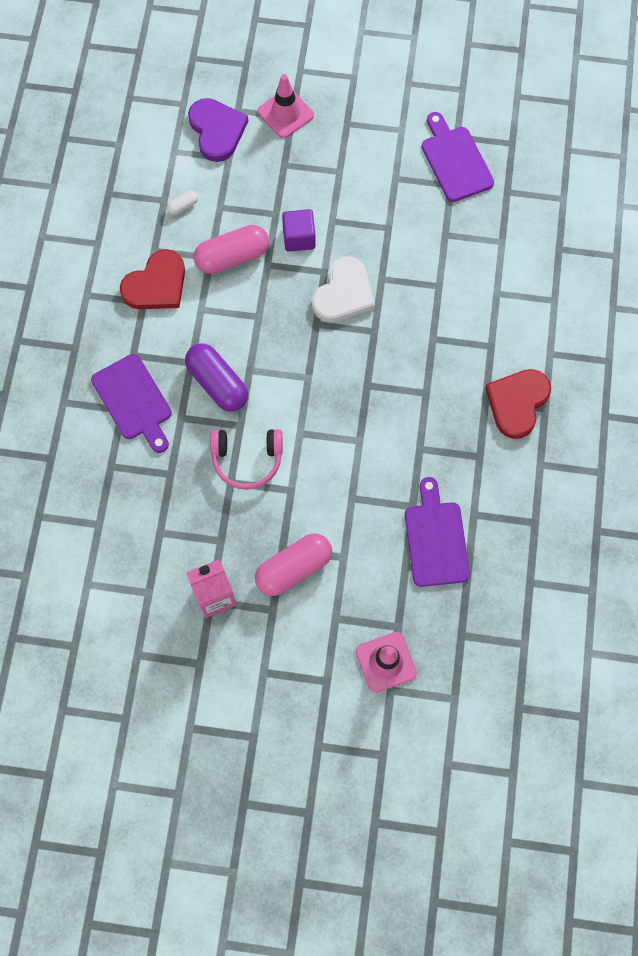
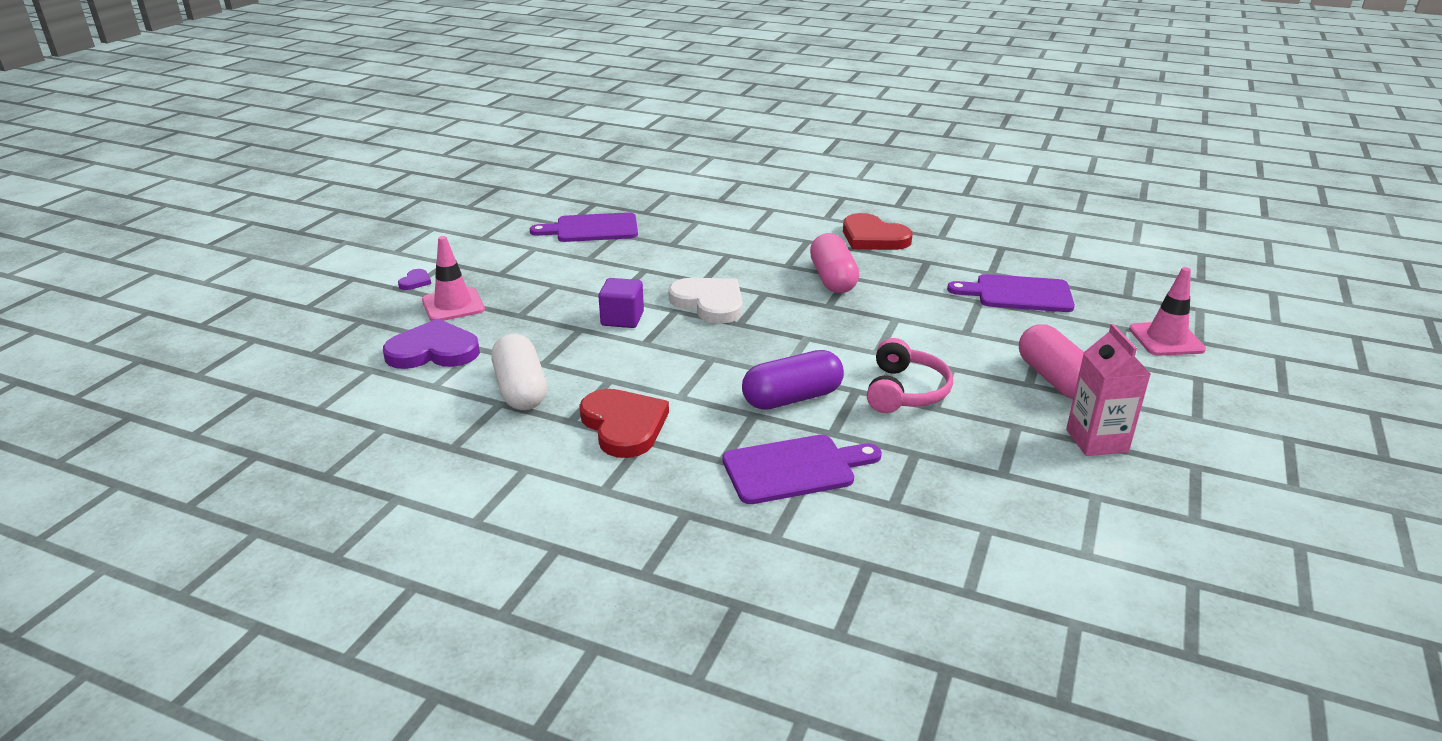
camera: 75 degrees left, 40 degrees down
(183, 206) = (521, 389): white capsule -> white capsule, size x2.24
(232, 257) = (619, 364): pink capsule -> pink capsule (832, 279)
(314, 70) = (415, 281): none -> purple heart

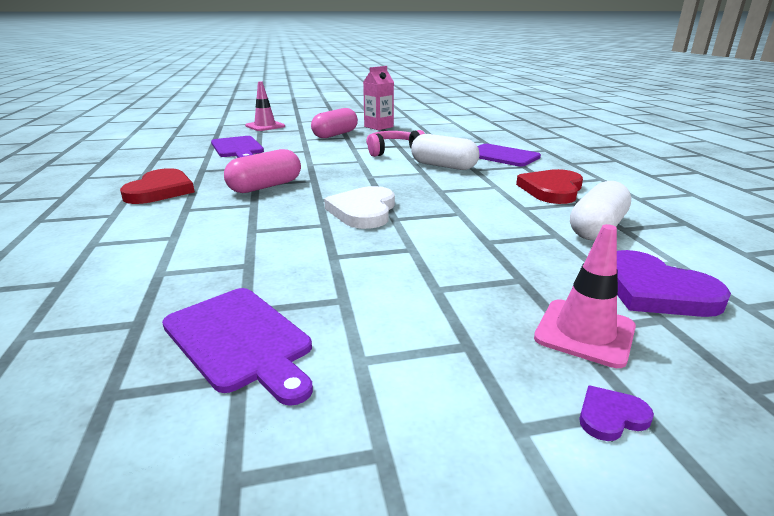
camera: 125 degrees left, 5 degrees down
(622, 319) = (442, 232): purple cube -> none
(792, 398) = (443, 166): purple capsule -> white capsule

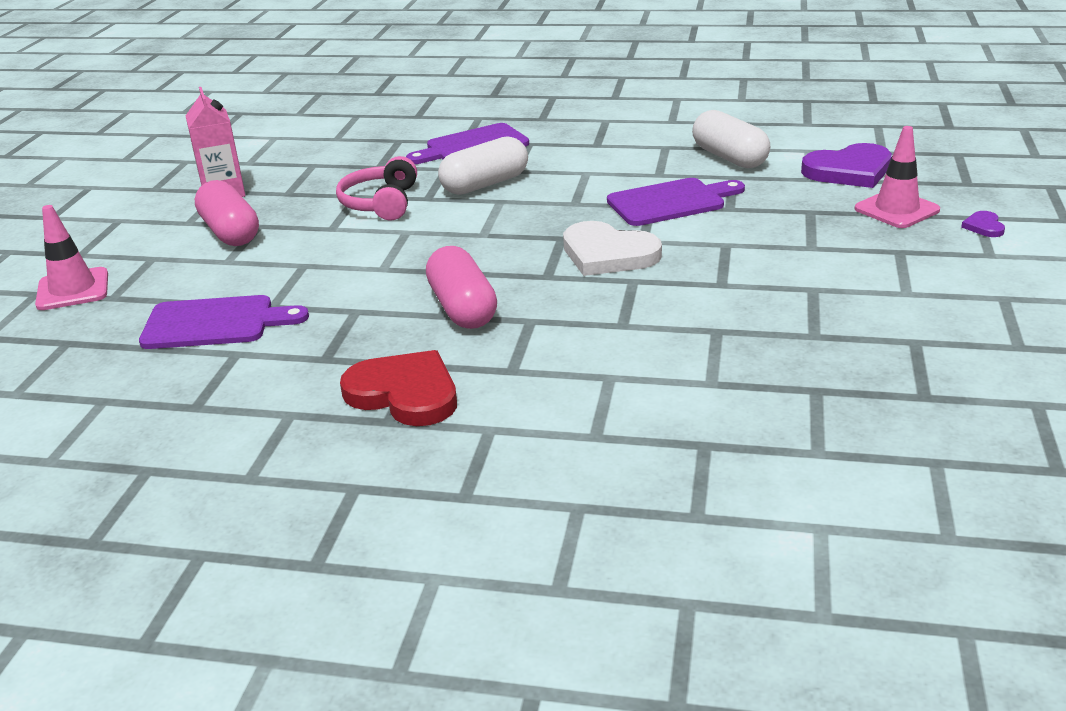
camera: 65 degrees left, 5 degrees up
(240, 340) = (864, 339): purple cutting board -> purple cutting board (671, 202)
(552, 190) = (619, 149): red heart -> none

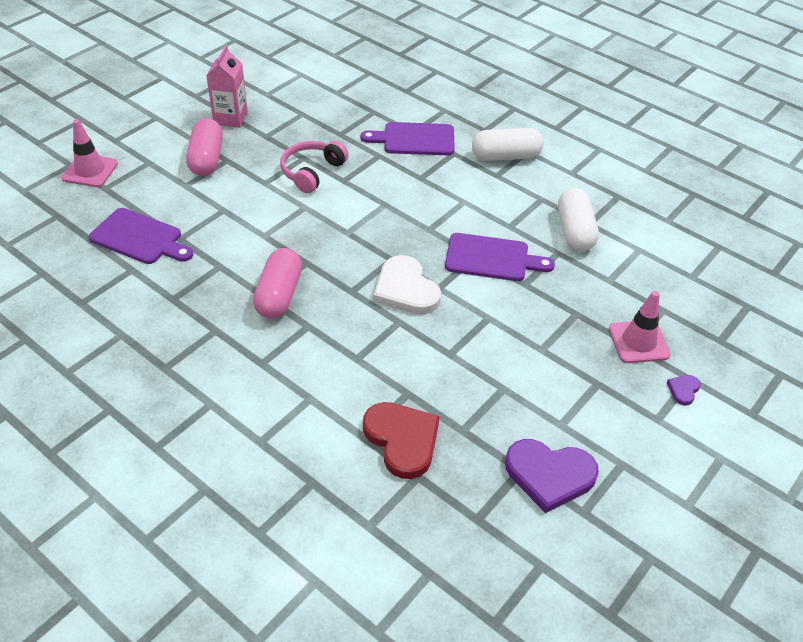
camera: 25 degrees right, 15 degrees up
(404, 393) = (190, 350): red heart -> red heart (402, 440)
(485, 184) = (389, 183): white capsule -> white capsule (505, 156)
(849, 171) = (646, 285): purple heart -> purple heart (549, 475)

